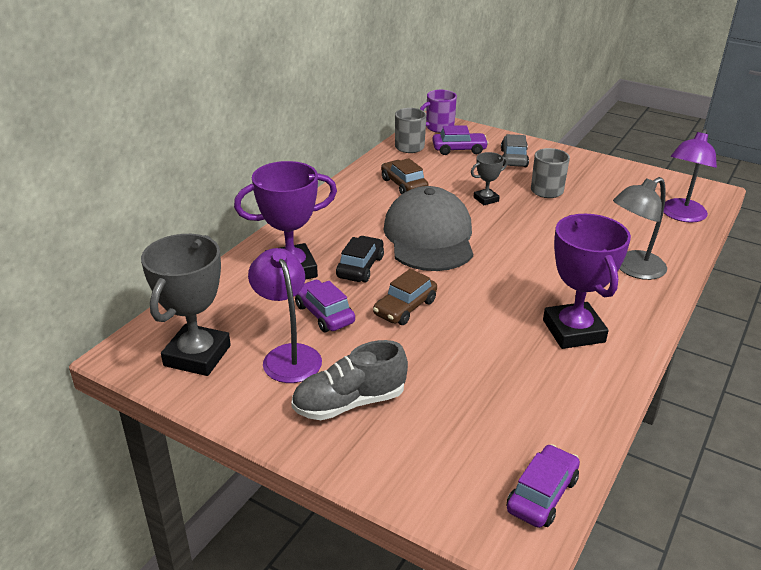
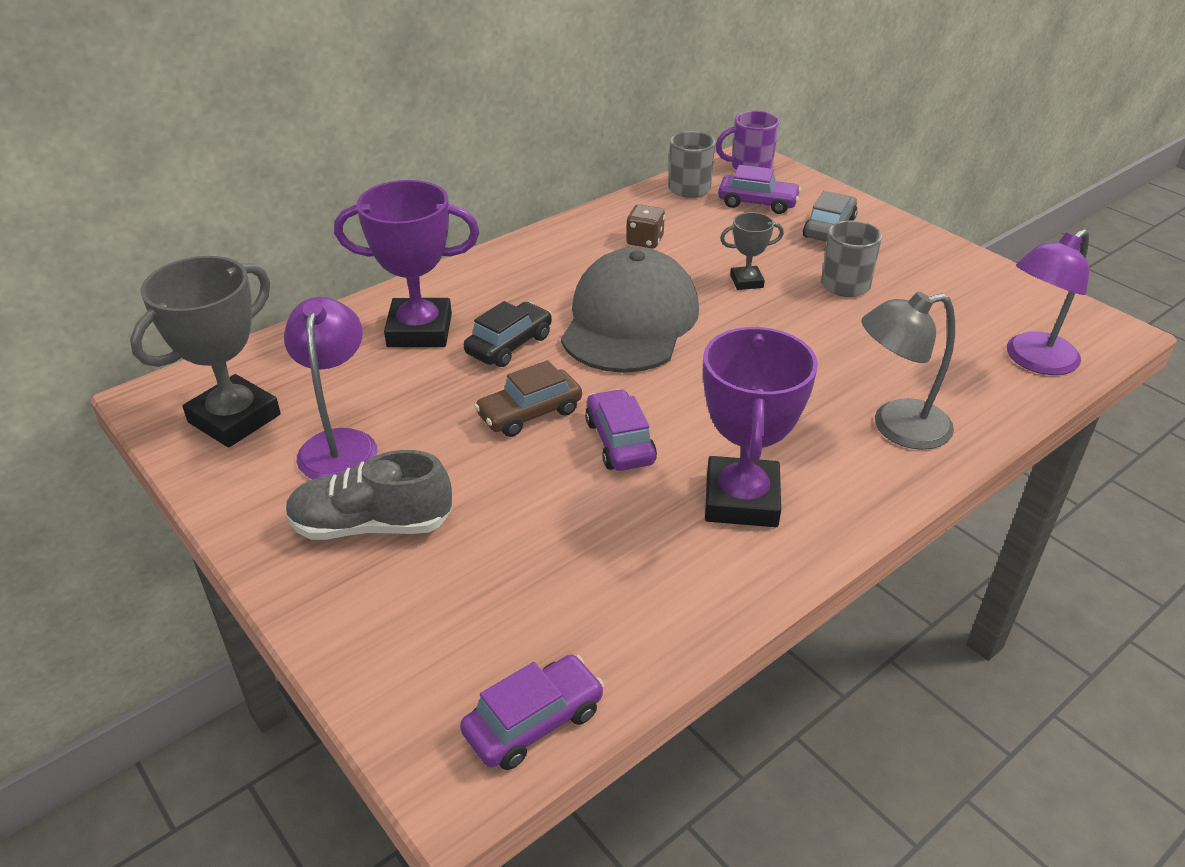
camera: 20 degrees right, 5 degrees up
(324, 314) = (420, 399): purple car -> purple car (619, 442)
(403, 185) = (645, 241): brown car -> brown dice

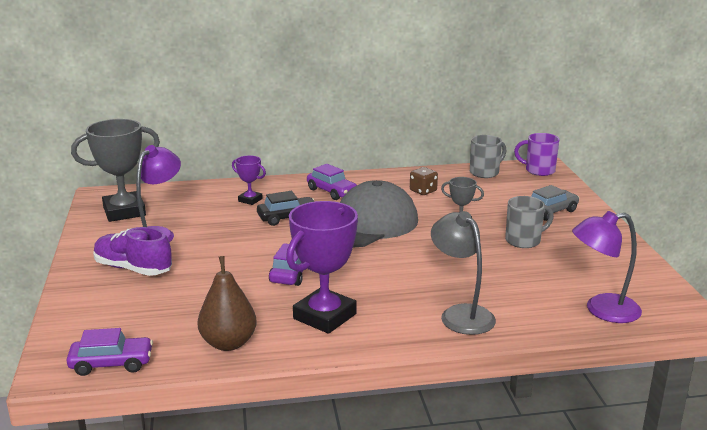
camera: 30 degrees right, 15 degrees down
(371, 525) = (133, 269): grey shoe -> purple shoe
(419, 330) = (250, 200): purple trophy -> purple trophy, size x0.50
(530, 413) = (261, 248): brown car -> none
(664, 603) = (228, 343): none -> brown pear
(757, 203) = (519, 189): purple car -> purple car (332, 191)
(896, 427) = (461, 314): grey lamp -> grey lamp turned 45 degrees clockwise

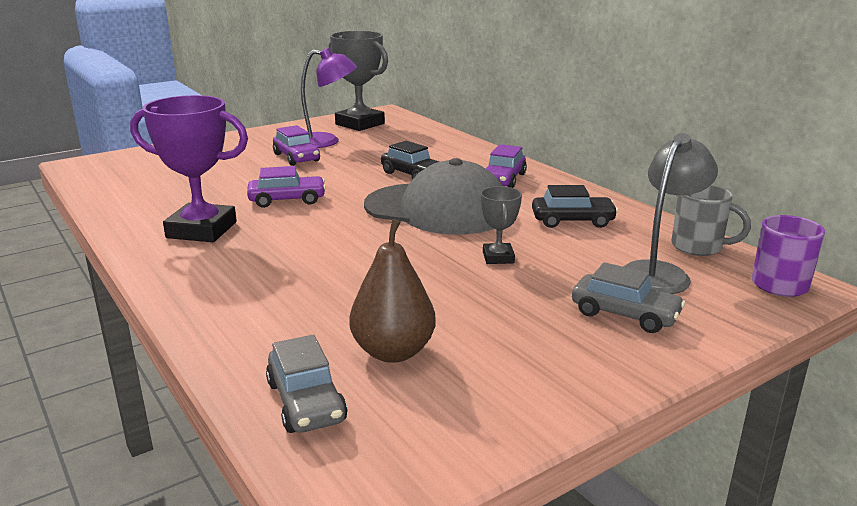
camera: 65 degrees right, 0 degrees up
(111, 363) = (92, 176): purple car -> purple car (296, 157)
(133, 269) = (254, 148): purple shoe -> none
(228, 343) = (135, 204): brown pear -> brown pear (393, 352)
(250, 200) = (436, 154): purple trophy -> none
(423, 191) = (572, 221): brown dice -> black car
(461, 314) = (240, 297): grey lamp -> grey lamp (660, 273)
(524, 241) = (492, 307): grey mug -> none
(602, 310) = (306, 402): purple lamp -> grey car

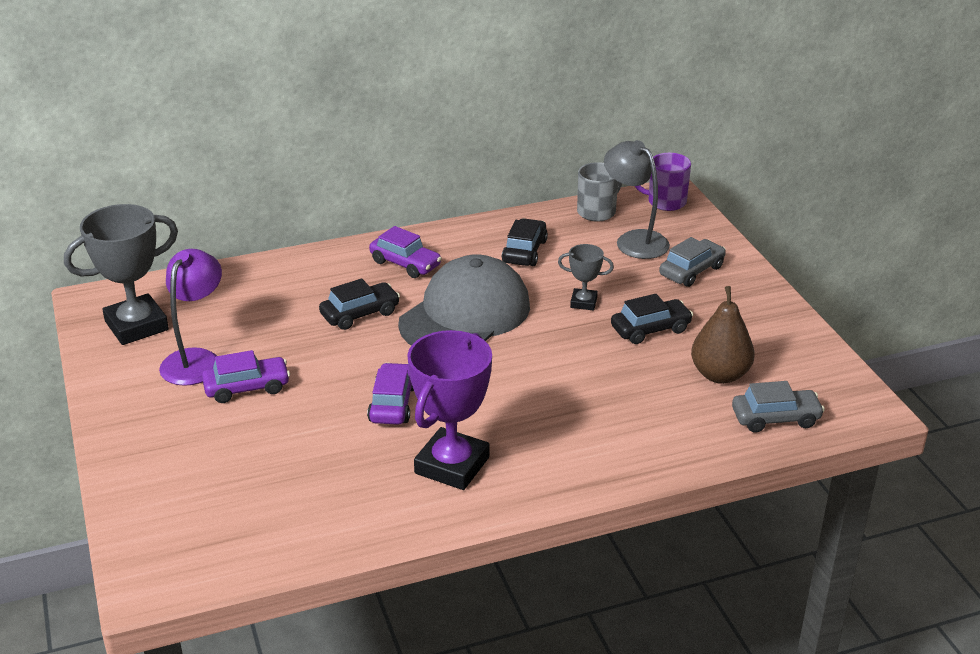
camera: 75 degrees left, 10 degrees up
(469, 298) = (650, 329): none -> black car

